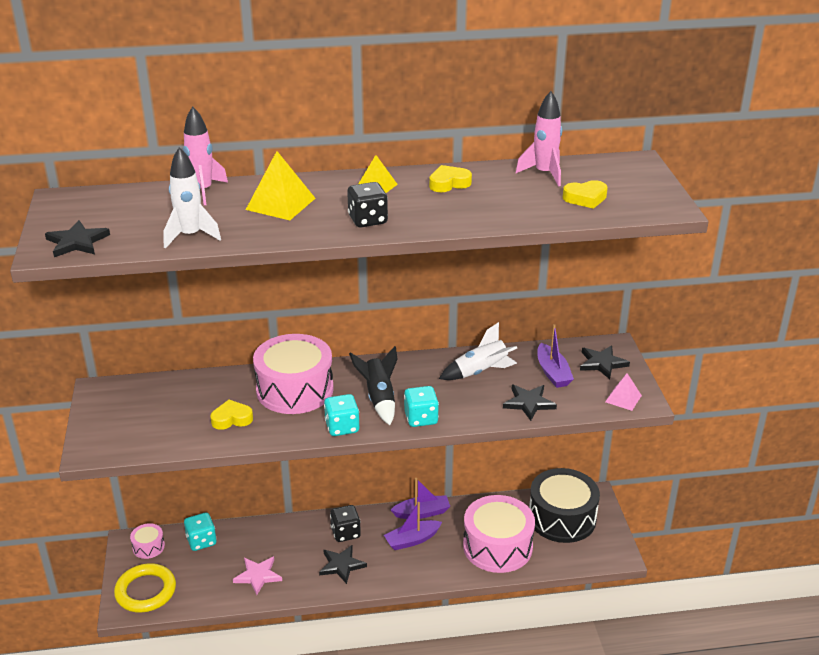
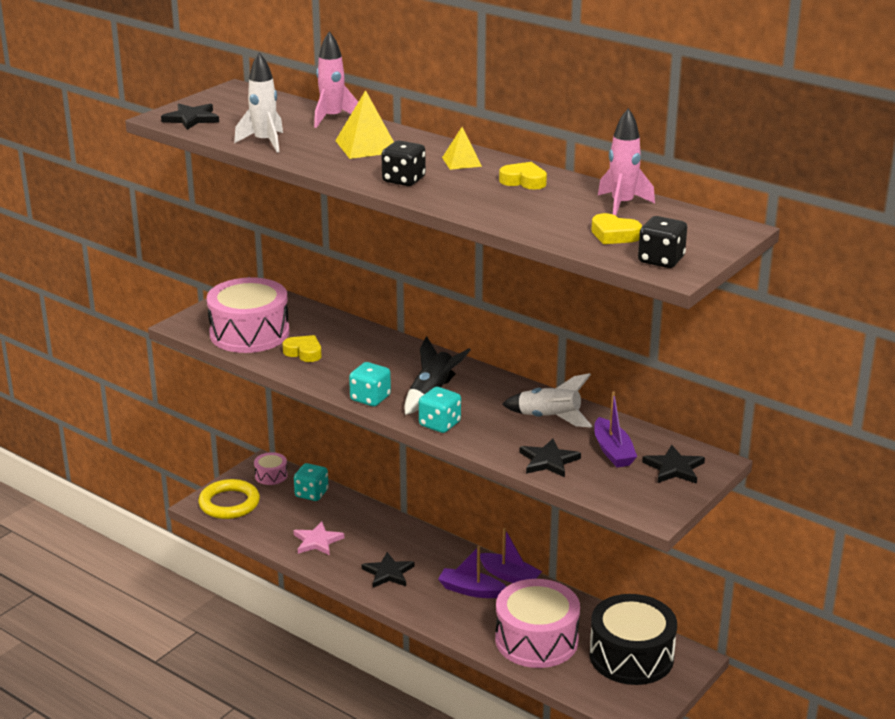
camera: 45 degrees right, 5 degrees down
(295, 389) = (380, 356): pink drum -> pink drum (249, 333)
(345, 533) = (425, 552): black dice -> black dice (661, 260)
(552, 373) = (613, 451): purple boat -> purple boat turned 45 degrees counterclockwise
(623, 398) = (641, 502): pink pyramid -> none

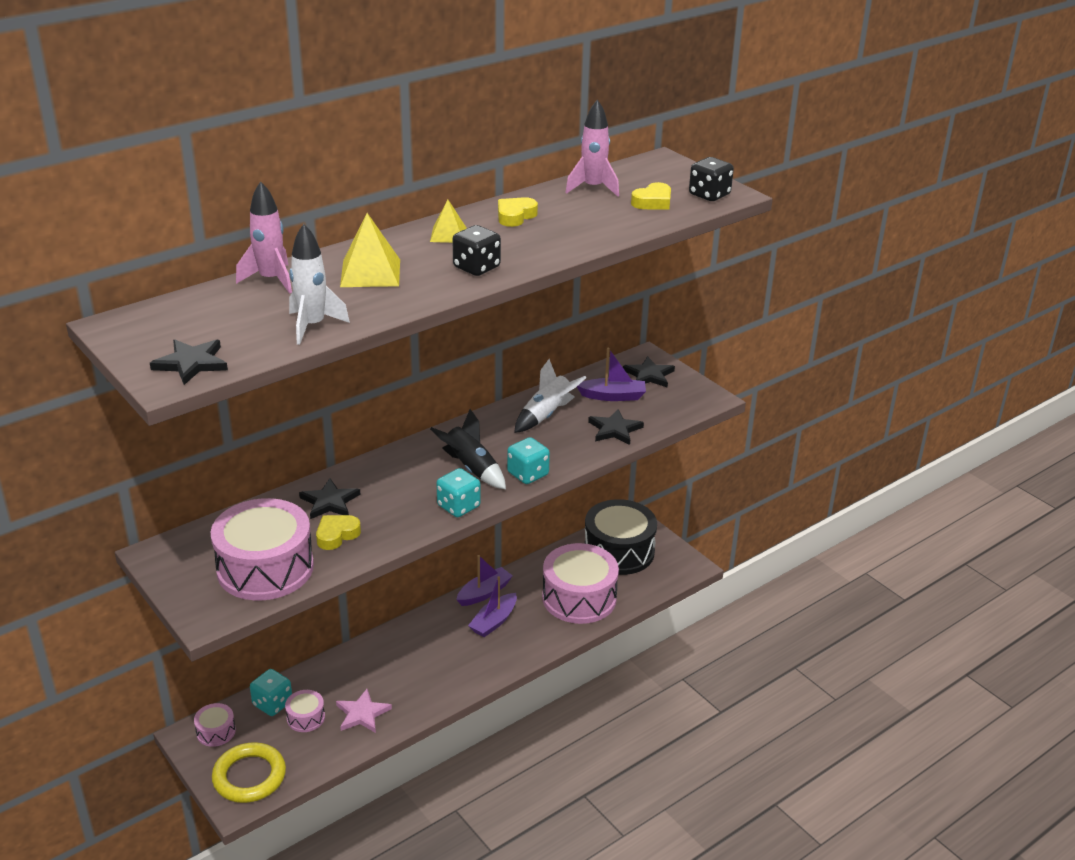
camera: 75 degrees left, 5 degrees up
(302, 514) = (306, 717): none -> pink drum
(388, 573) = (442, 671): black star -> black star (330, 502)

